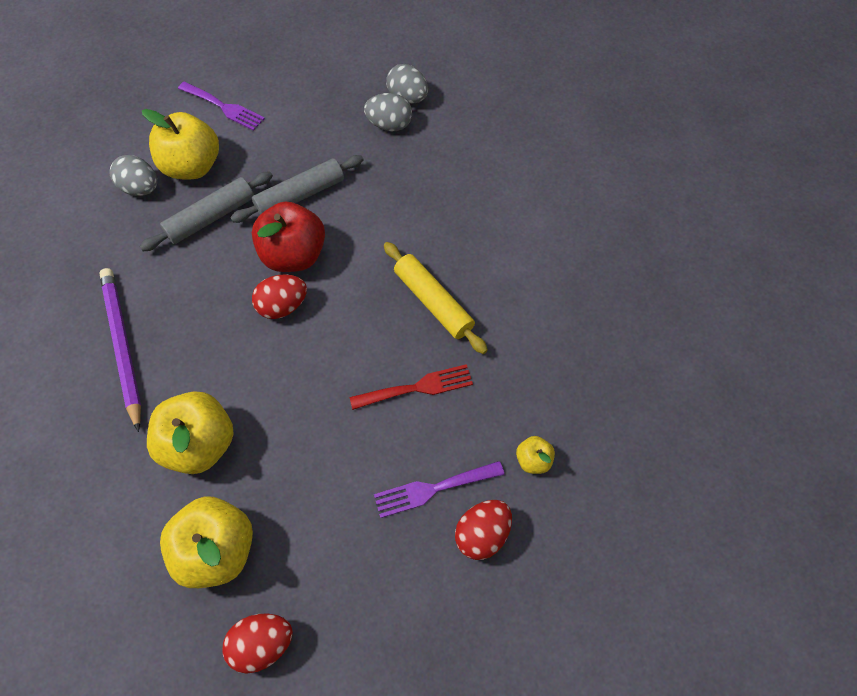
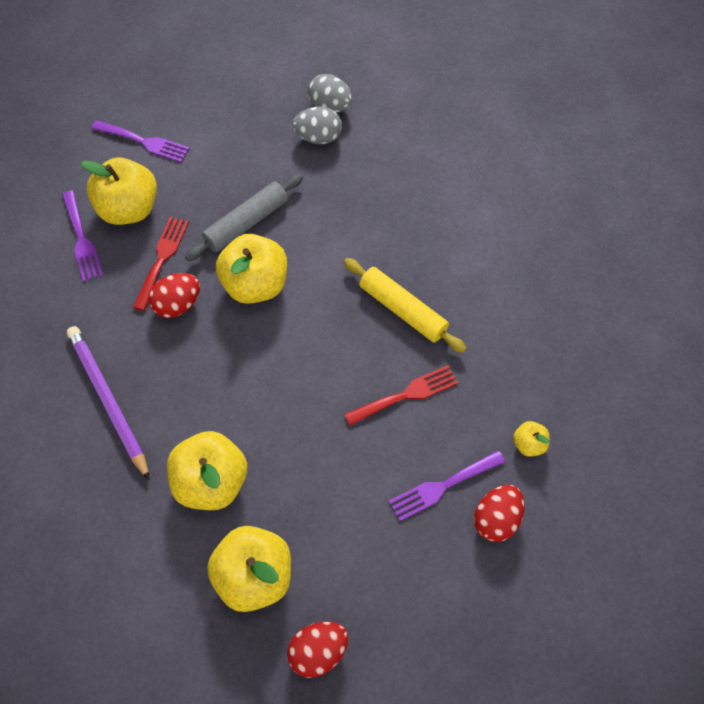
camera: 10 degrees left, 0 degrees up
(141, 188) = (82, 239): grey egg -> purple fork
(211, 217) = (162, 259): grey rolling pin -> red fork
(283, 306) = (257, 337): red egg -> red egg (177, 304)
(294, 255) = (255, 284): red apple -> yellow apple

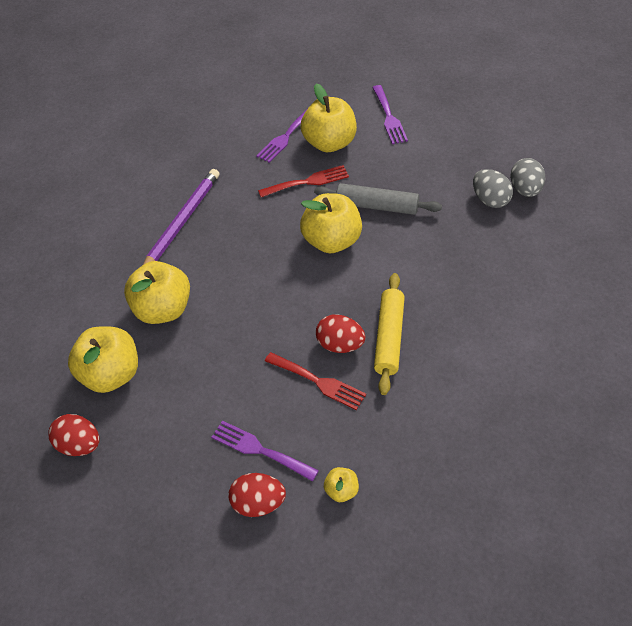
camera: 60 degrees right, 10 degrees down
(177, 304) = (280, 211): red egg -> red egg (340, 345)

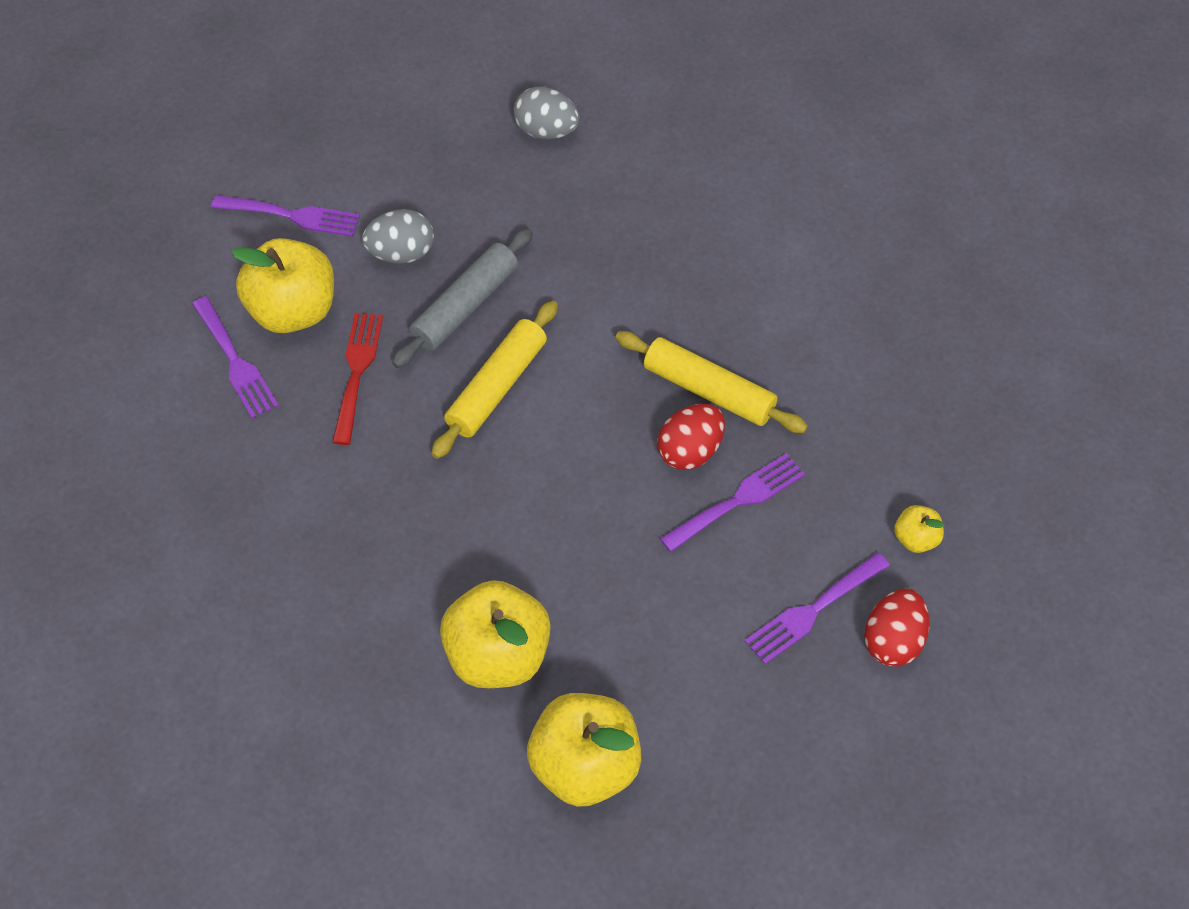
camera: 70 degrees left, 5 degrees up
(79, 445) = (693, 846): red egg -> none
(182, 222) = (328, 572): purple pencil -> none
(318, 382) = (738, 500): red fork -> purple fork
(332, 241) = (497, 387): yellow apple -> yellow rolling pin
(490, 200) = (539, 176): grey egg -> grey egg (401, 253)

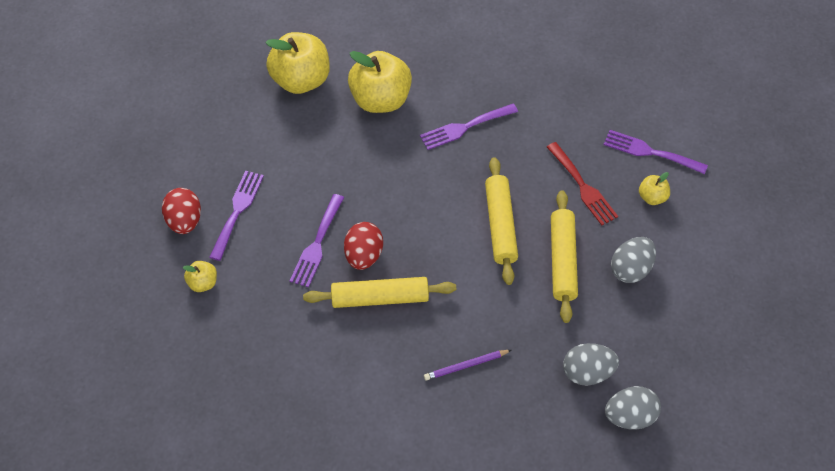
camera: 145 degrees right, 0 degrees up
(292, 215) = (716, 252): purple fork -> purple fork (465, 127)
(293, 311) = (652, 197): yellow apple -> yellow apple, size x0.47
(465, 306) = (563, 260): grey rolling pin -> yellow rolling pin
(549, 189) = (587, 372): none -> grey egg
(670, 267) = (466, 365): none -> purple pencil

